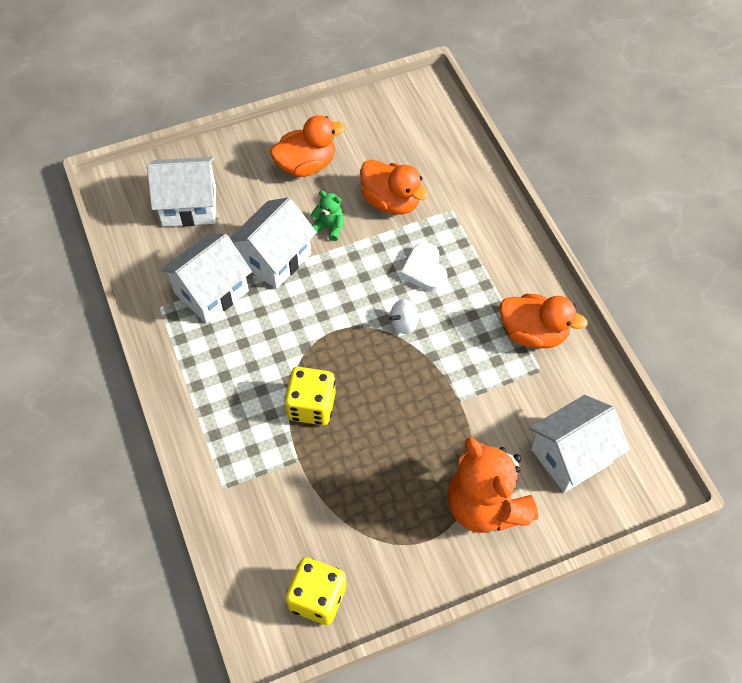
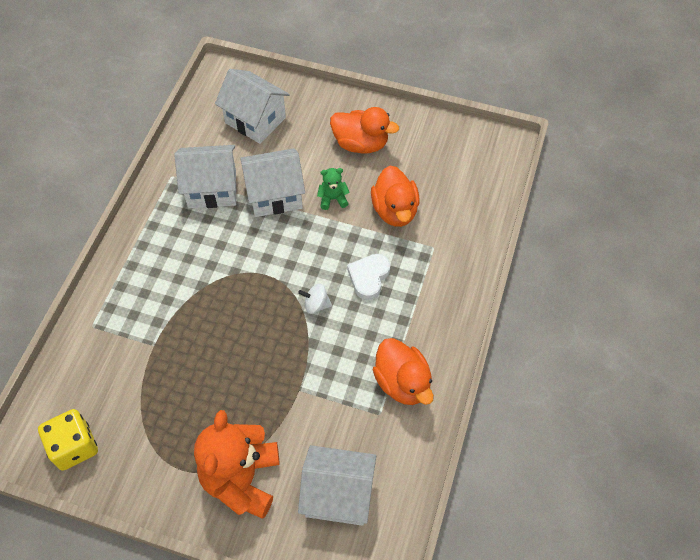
camera: 40 degrees right, 0 degrees up
(311, 406) = (198, 314): yellow dice -> none
(329, 227) = (333, 199): green teddy bear -> green teddy bear turned 75 degrees counterclockwise

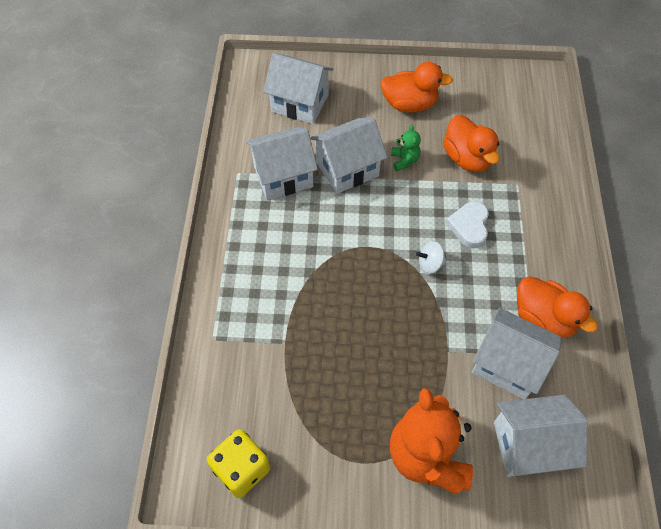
camera: 15 degrees left, 0 degrees up
(333, 199) = (404, 160): green teddy bear -> green teddy bear turned 105 degrees clockwise
(350, 416) = (508, 364): none -> white house

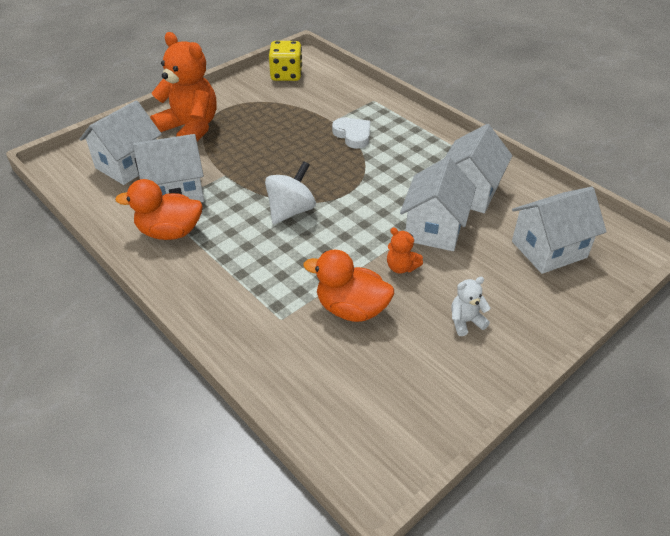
camera: 135 degrees right, 15 degrees down
(404, 160) = (401, 267): green teddy bear -> orange teddy bear
(409, 104) = (465, 321): orange duck -> white teddy bear
(430, 264) = (291, 211): white spinning top -> white spinning top, size x1.72
(469, 226) = (288, 255): white heart -> white heart (353, 135)

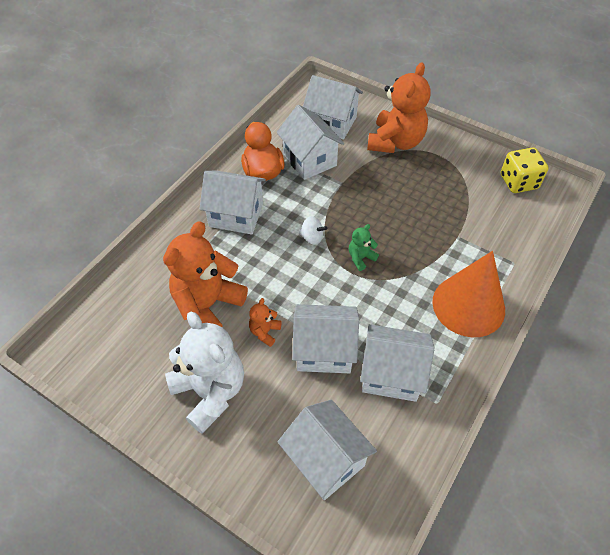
camera: 75 degrees right, 10 degrees up
(227, 265) = (236, 215): none -> white house
(291, 211) = (312, 237): white spinning top -> white spinning top, size x0.58
(332, 183) = (361, 258): none -> green teddy bear
(351, 309) = (208, 305): orange duck -> orange teddy bear
(353, 135) = (442, 258): white heart -> none
(409, 134) = (468, 305): none -> orange cone
(465, 321) = (210, 392): white teddy bear -> white teddy bear, size x2.27

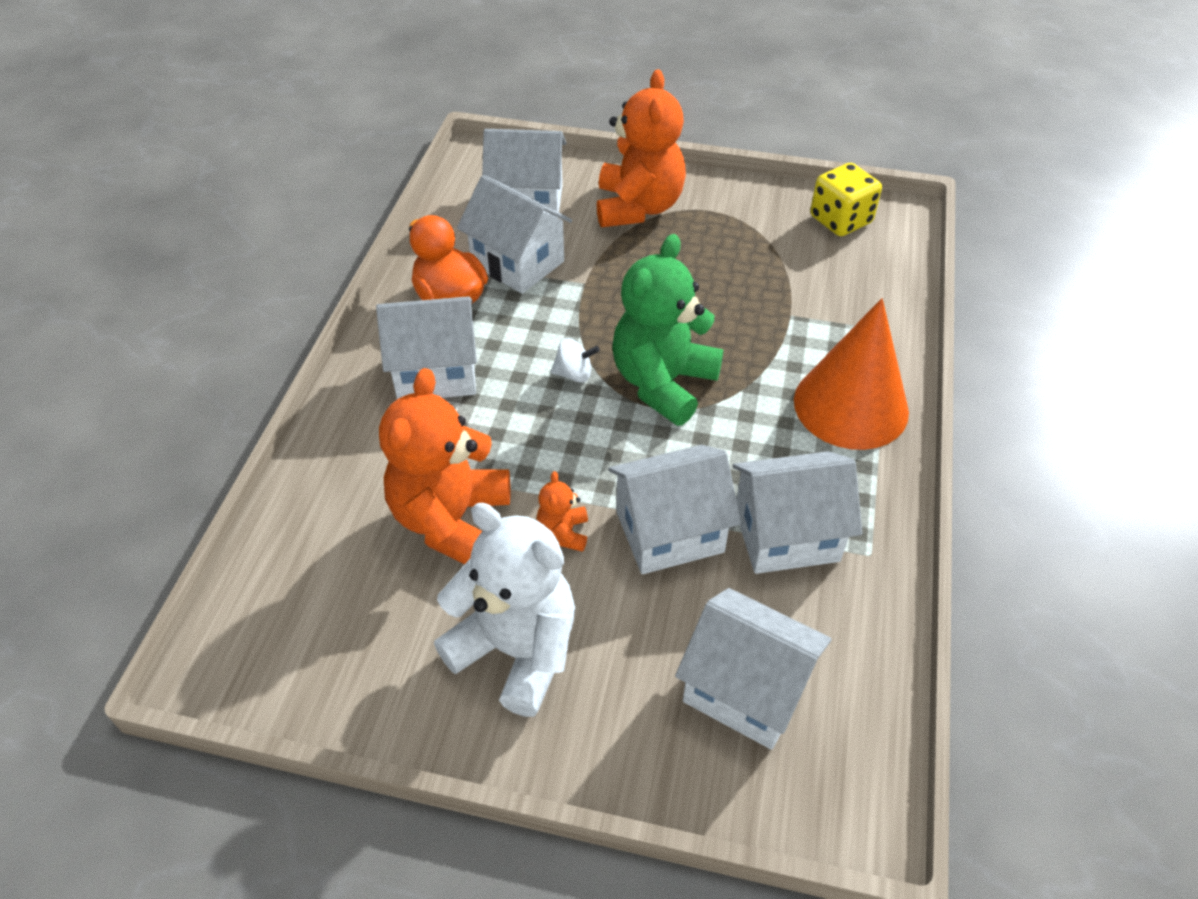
camera: 20 degrees left, 5 degrees down
(361, 258) = (663, 383): green teddy bear -> green teddy bear, size x2.27

